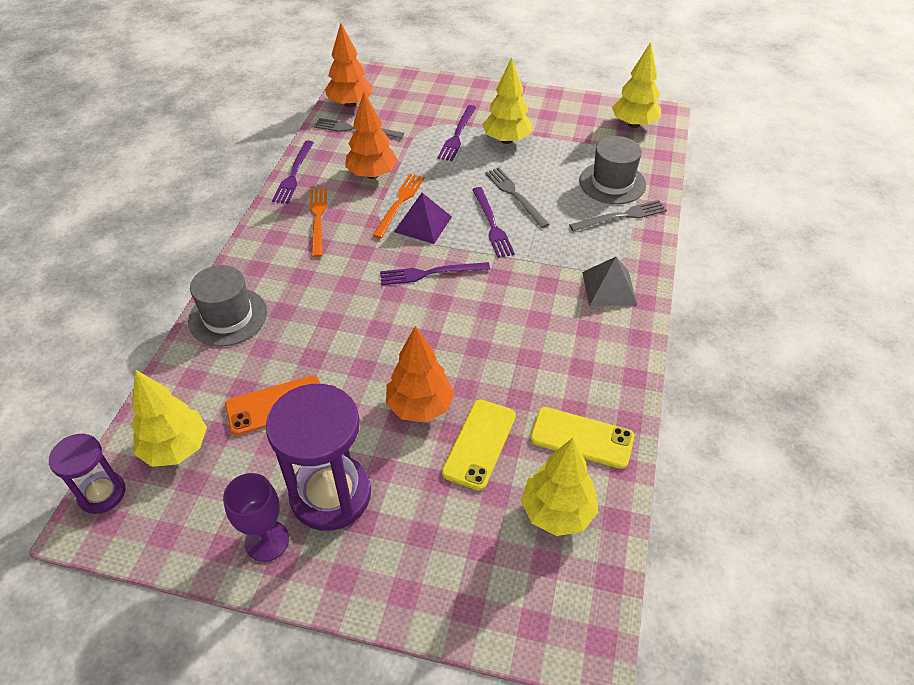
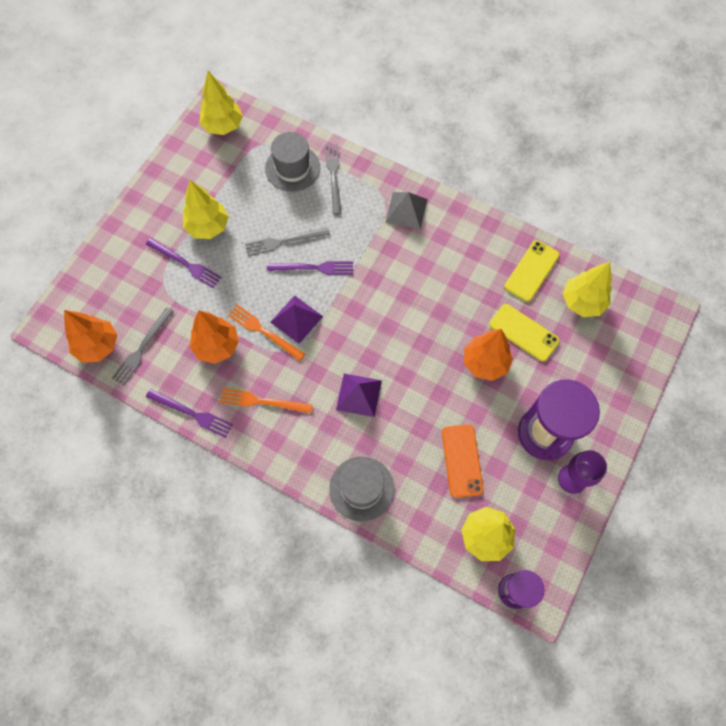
camera: 75 degrees left, 20 degrees up
(343, 292) = (359, 395): none -> purple pyramid
(430, 273) = (356, 327): purple fork -> none

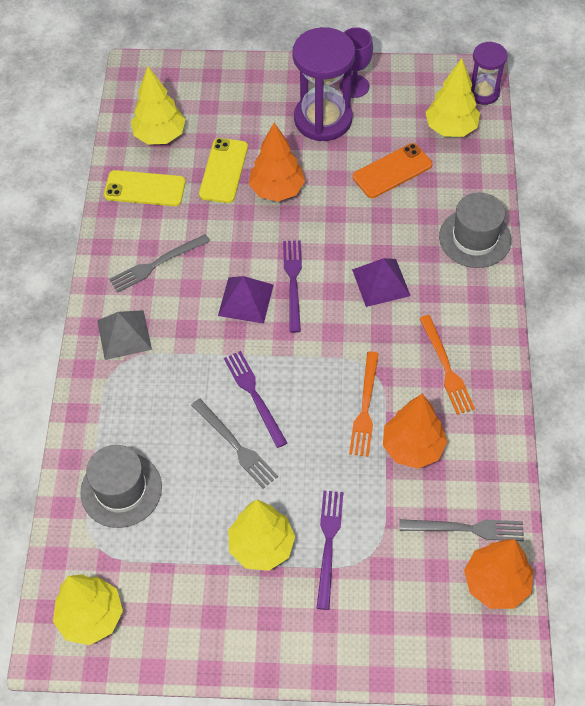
camera: 115 degrees left, 10 degrees down
(192, 414) = (505, 429): purple fork -> purple fork (293, 281)
(296, 319) = (330, 382): purple pyramid -> purple pyramid (245, 300)
(333, 175) = (110, 435): grey fork -> grey fork (156, 264)

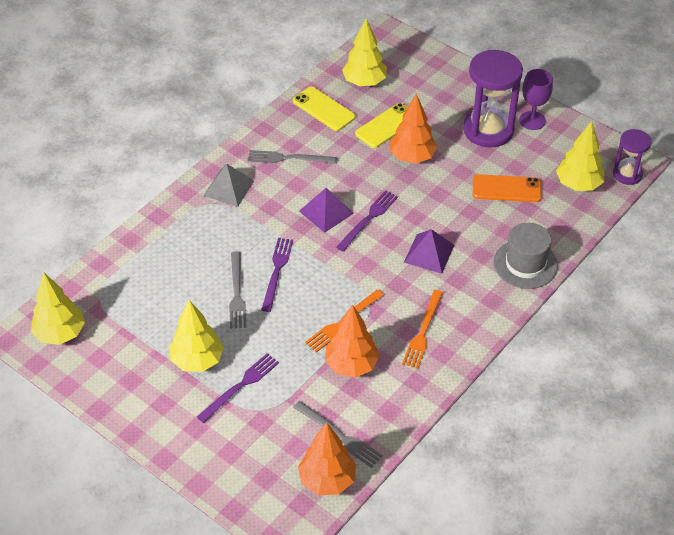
camera: 35 degrees right, 10 degrees down
(121, 490) = (143, 275): grey hat -> none

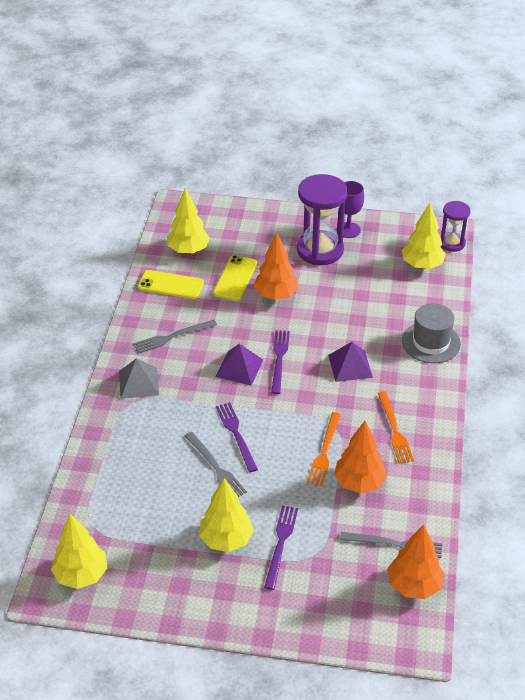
camera: 30 degrees left, 5 degrees down
(506, 189) = (370, 290): orange phone -> none

